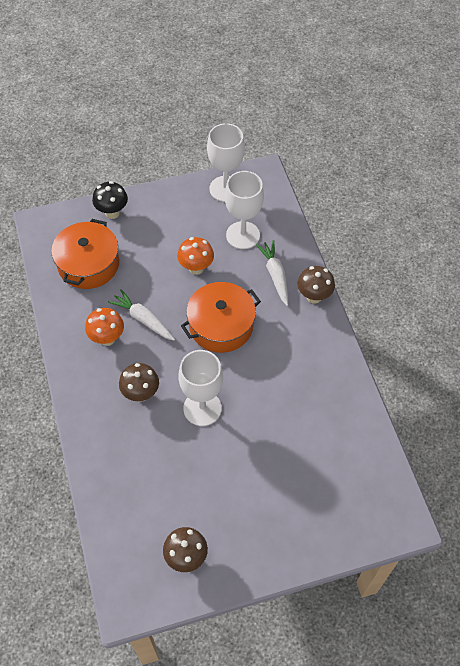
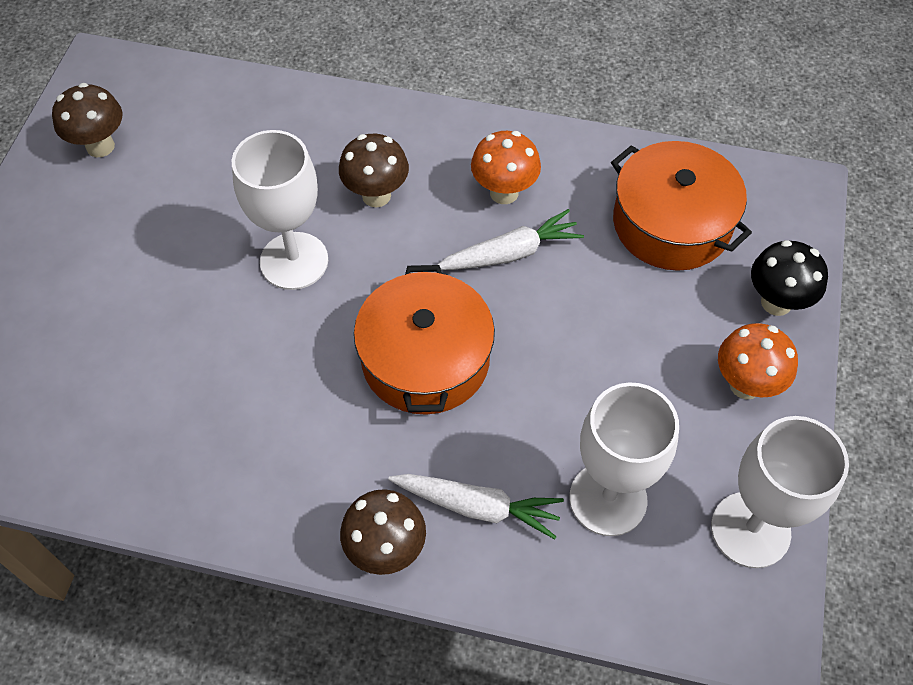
camera: 120 degrees right, 0 degrees up
(196, 268) = (572, 379): orange mushroom -> orange mushroom (745, 385)

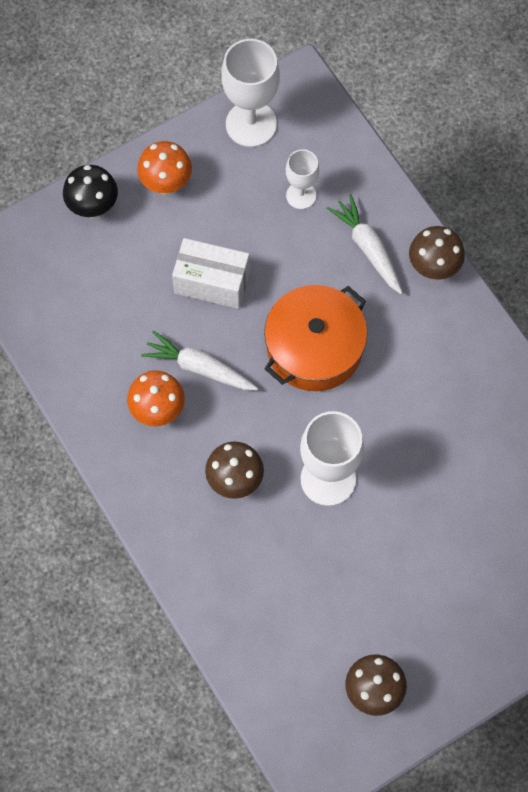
camera: 135 degrees left, 10 degrees up
(588, 333) = (212, 282): none -> white box
(608, 499) = (301, 195): white goblet -> white goblet, size x0.58
(671, 223) = (88, 301): orange pot -> none

